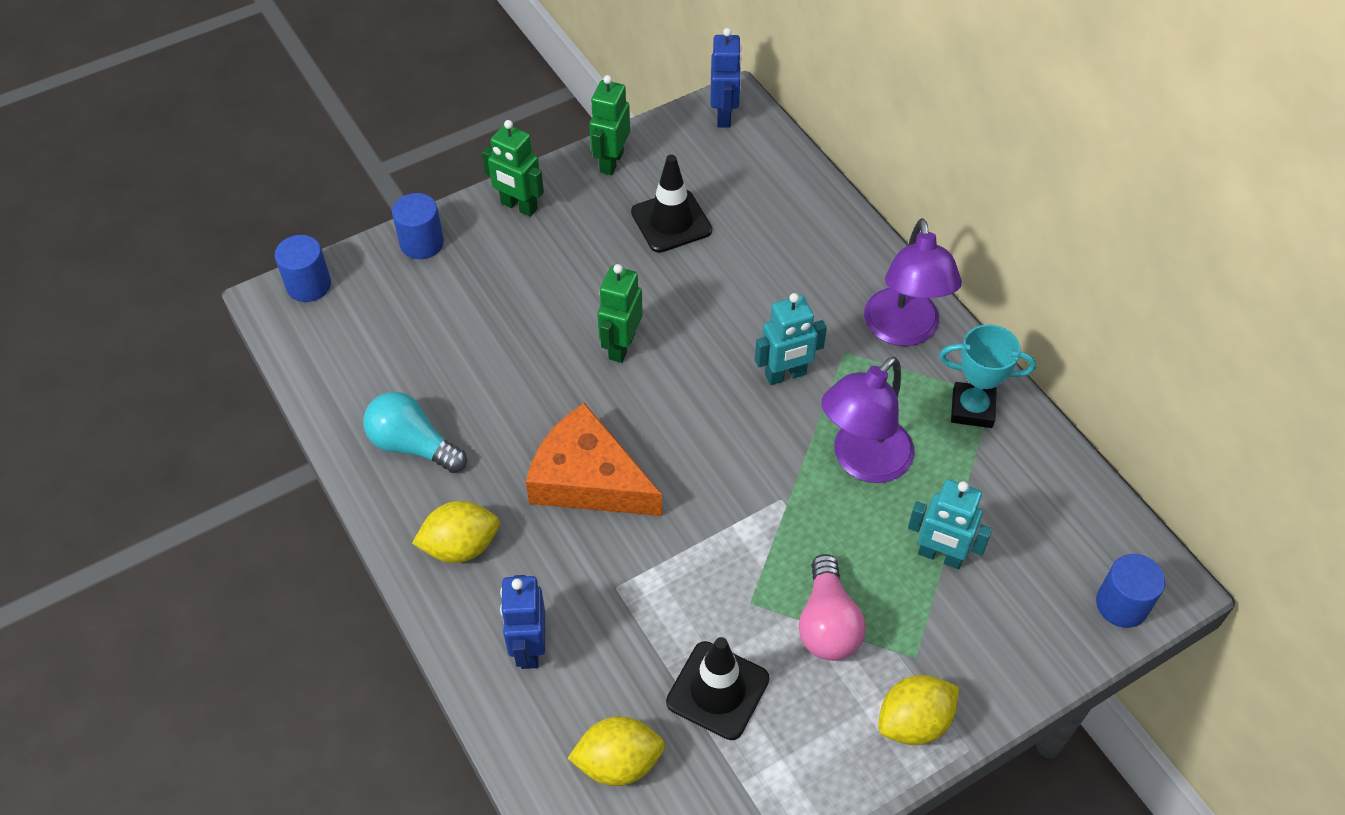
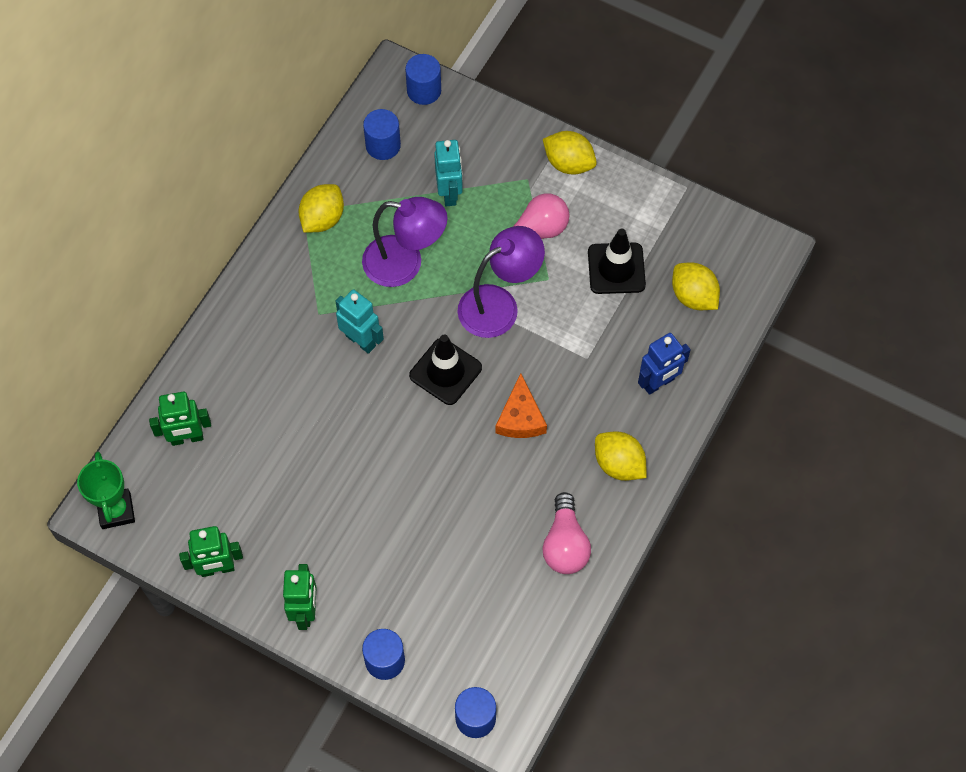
camera: 120 degrees left, 10 degrees up
(412, 445) = (565, 544): turquoise light bulb -> pink light bulb
(588, 479) = (520, 417): orange cheese -> orange cheese, size x0.62
(621, 346) = (399, 458): green robot -> green robot (187, 438)
(671, 221) = (258, 489): black traffic cone -> black traffic cone (445, 371)
(724, 115) = (116, 510): blue robot -> green trophy
(903, 331) = (278, 286): purple lamp -> purple lamp (499, 305)
(972, 409) = (322, 219): turquoise trophy -> yellow lemon
(1052, 517) = (383, 145): none -> blue cylinder

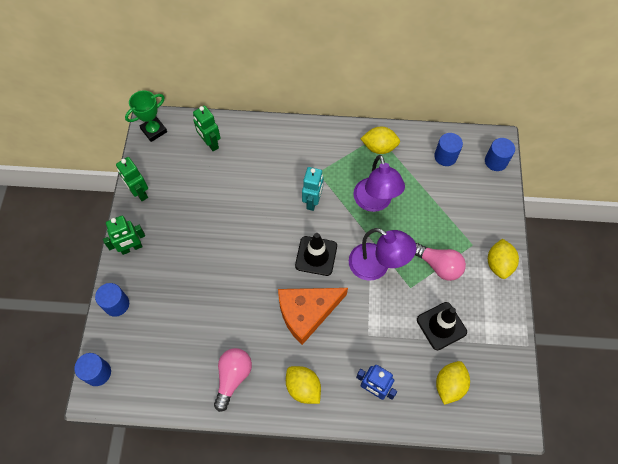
camera: 65 degrees right, 0 degrees up
(449, 193) = (436, 205): turquoise robot -> none
(520, 417) = (307, 312): orange cheese -> orange cheese, size x1.61
(565, 544) = (233, 377): pink light bulb -> pink light bulb turned 135 degrees clockwise
(619, 464) = (303, 388): yellow lemon -> yellow lemon turned 60 degrees counterclockwise

